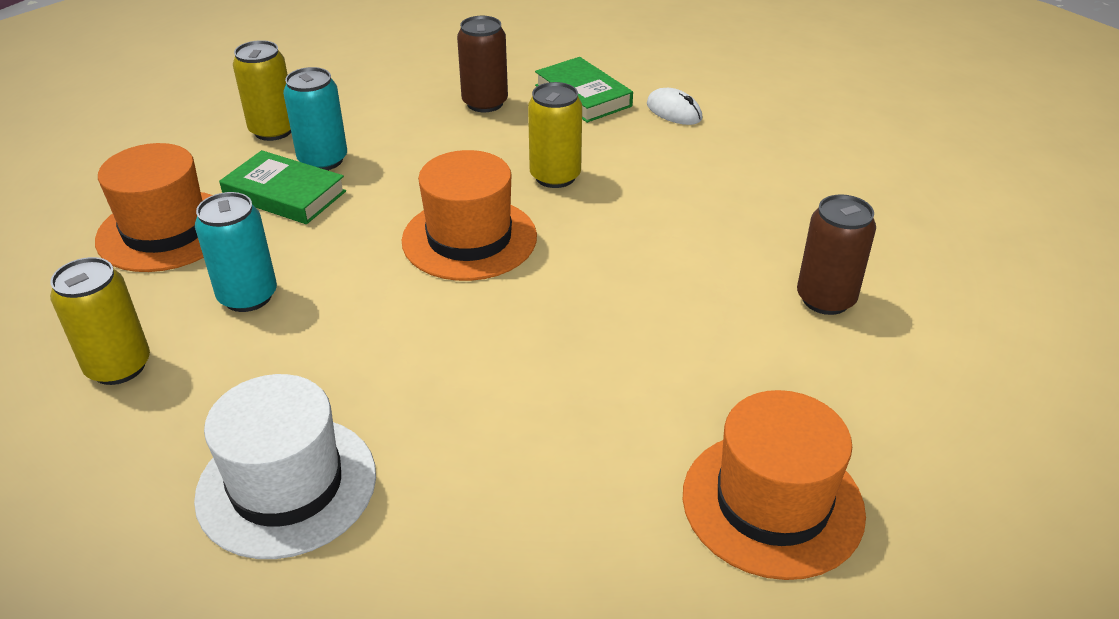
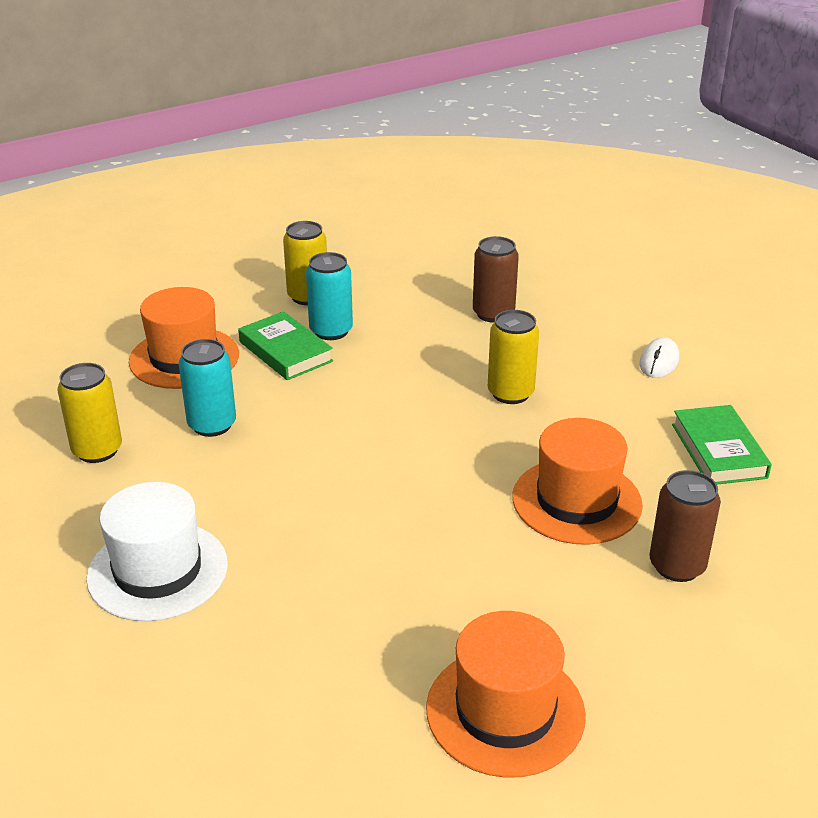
camera: 25 degrees right, 5 degrees down
(469, 239) = (404, 426): orange hat -> orange hat (576, 501)
(583, 96) = (584, 327): green book -> green book (718, 451)
(674, 111) = (659, 361): white mouse -> white mouse turned 45 degrees clockwise

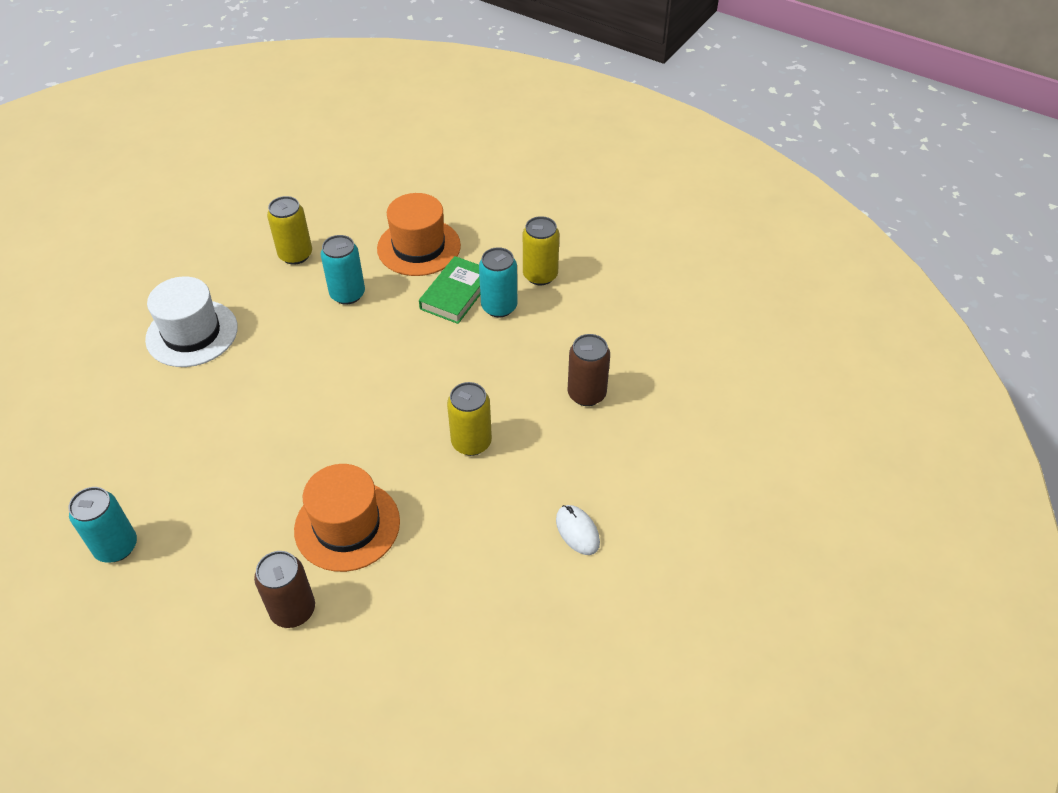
camera: 65 degrees right, 15 degrees up
(505, 711) = (116, 547): orange hat -> turquoise can
(659, 361) = (577, 531): white mouse -> white mouse turned 60 degrees clockwise
(718, 451) = (458, 607): green book -> none

